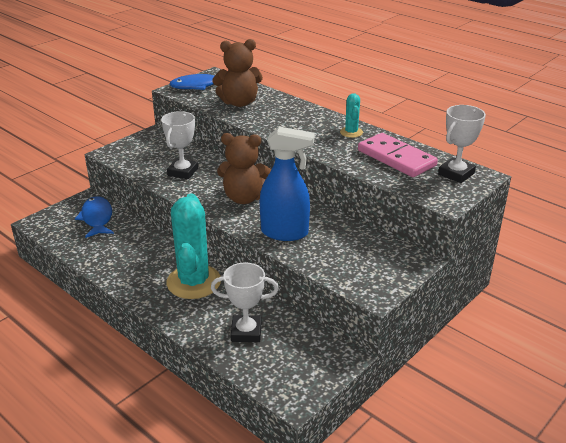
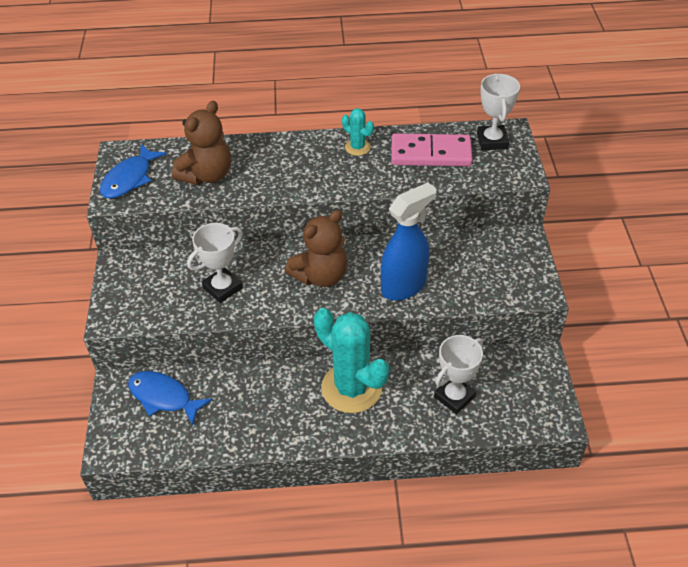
camera: 45 degrees left, 15 degrees up
(183, 172) = (222, 288): white trophy -> white trophy turned 75 degrees clockwise

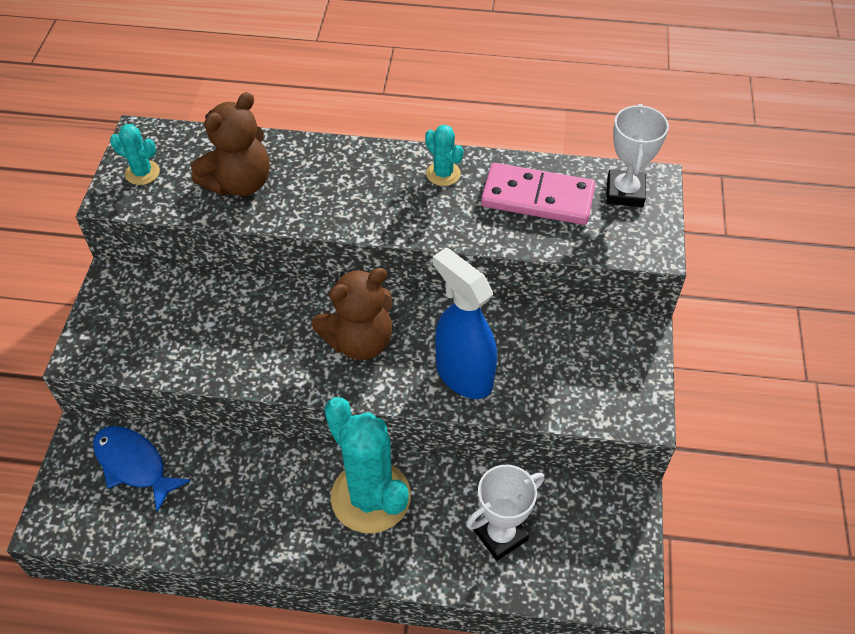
camera: 10 degrees right, 5 degrees up
(129, 179) = (142, 173): blue fish -> turquoise cactus
(222, 288) = (231, 336): white trophy -> none
(404, 286) = (463, 375): blue spray bottle -> blue spray bottle turned 105 degrees counterclockwise

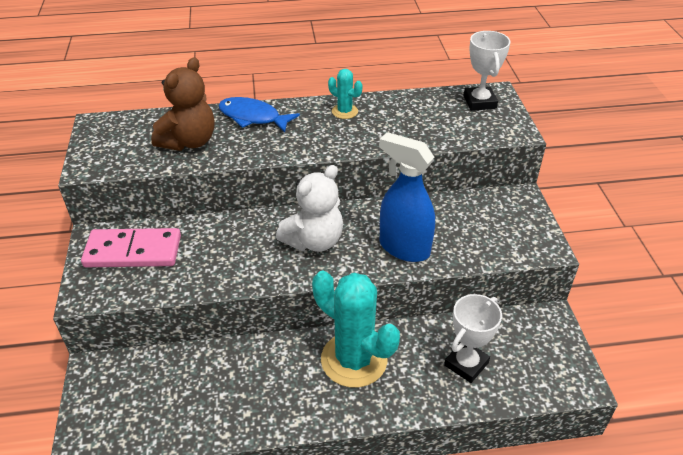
camera: 15 degrees left, 10 degrees down
(134, 465) = (146, 380): blue fish -> blue fish (253, 117)
(142, 173) = (106, 147): turquoise cactus -> none
(359, 341) = (314, 241): brown teddy bear -> white teddy bear
(537, 198) = (420, 115): pink domino -> pink domino (133, 251)

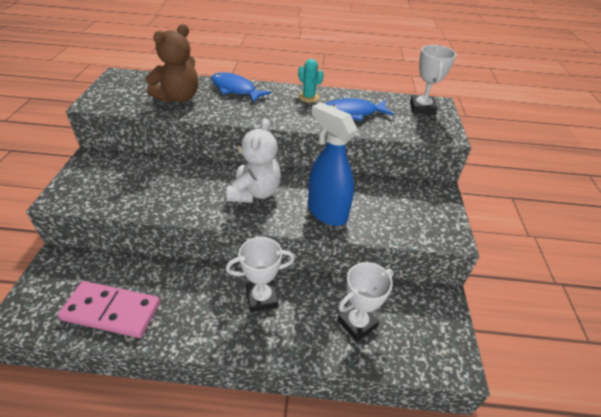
camera: 10 degrees right, 0 degrees up
(133, 251) = (112, 173): pink domino -> pink domino (112, 311)
(314, 241) = (255, 192): white teddy bear -> white teddy bear turned 45 degrees counterclockwise
(354, 360) = (261, 298): turquoise cactus -> white trophy
(404, 123) = (353, 113): none -> blue fish

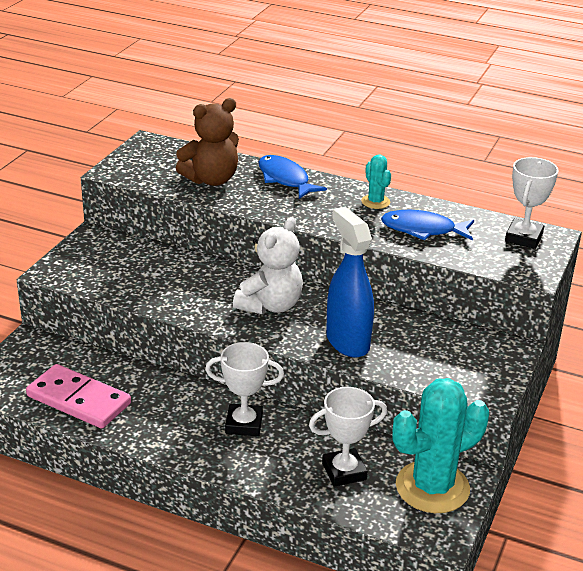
camera: 20 degrees right, 10 degrees down
(427, 319) = (432, 487): none -> turquoise cactus

